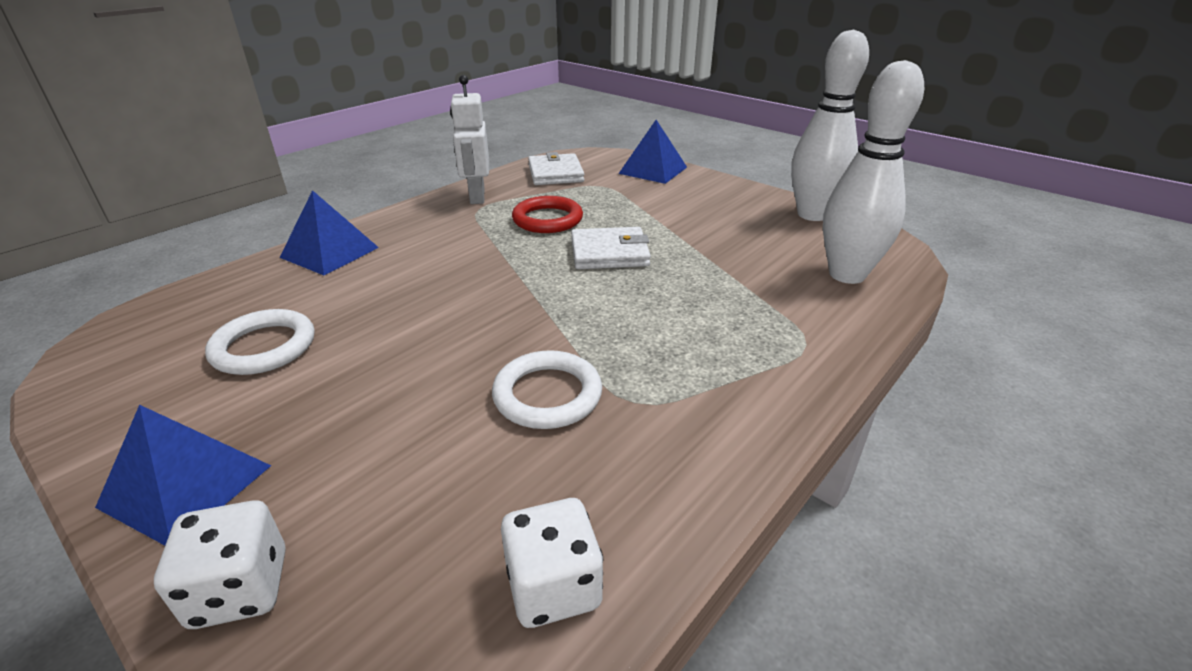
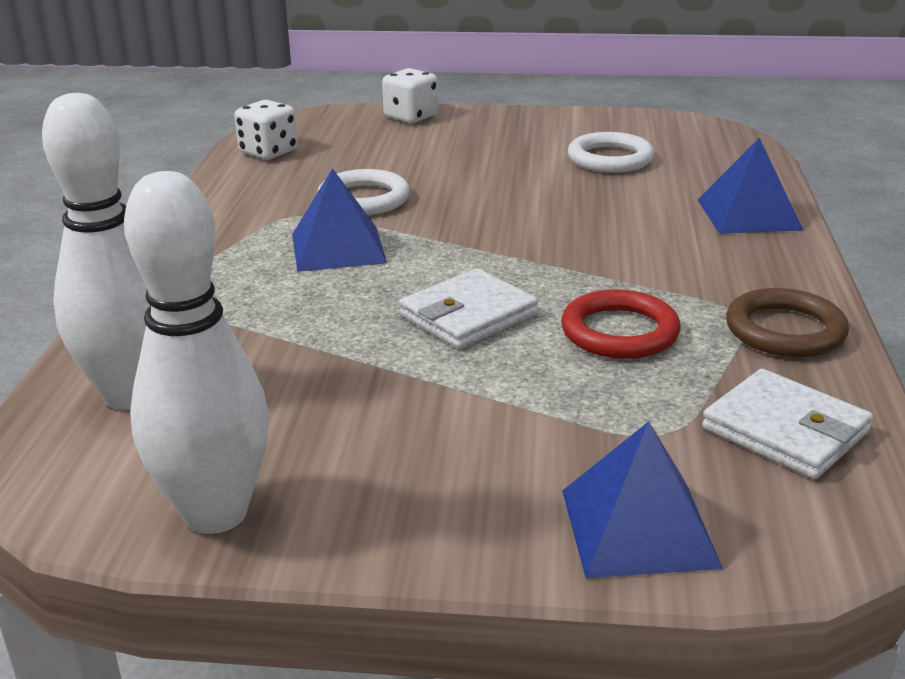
camera: 145 degrees right, 5 degrees down
(186, 485) = (503, 121): blue pyramid -> blue pyramid (338, 248)
(476, 196) = (785, 330): white robot -> brown ring

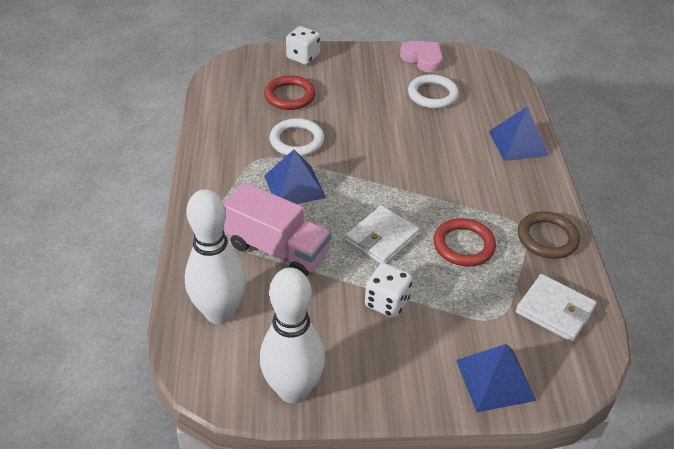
camera: 10 degrees left, 15 degrees up
(268, 152) = (224, 97): white dice -> white dice (387, 302)
(275, 320) = (277, 249): none -> pink truck
(373, 153) = (290, 96): none -> red ring
(604, 123) = (423, 59): none -> pink heart

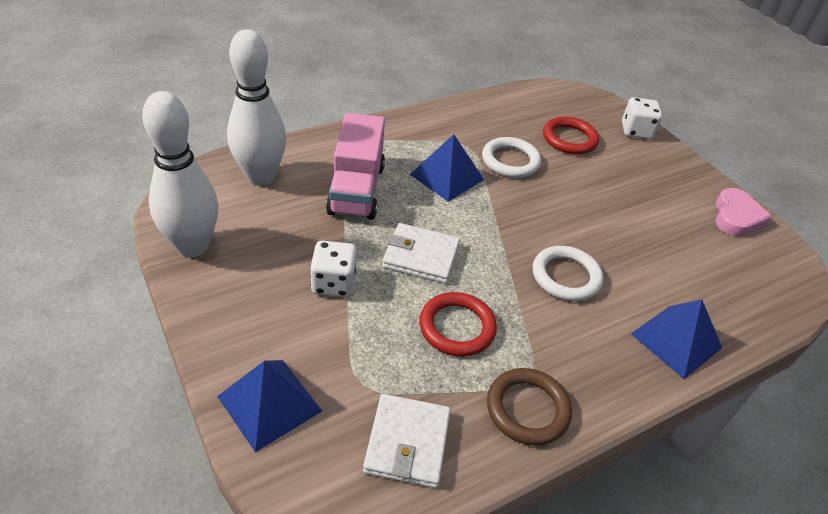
camera: 60 degrees right, 0 degrees up
(432, 95) = (682, 241): white ring -> white ring (566, 276)

